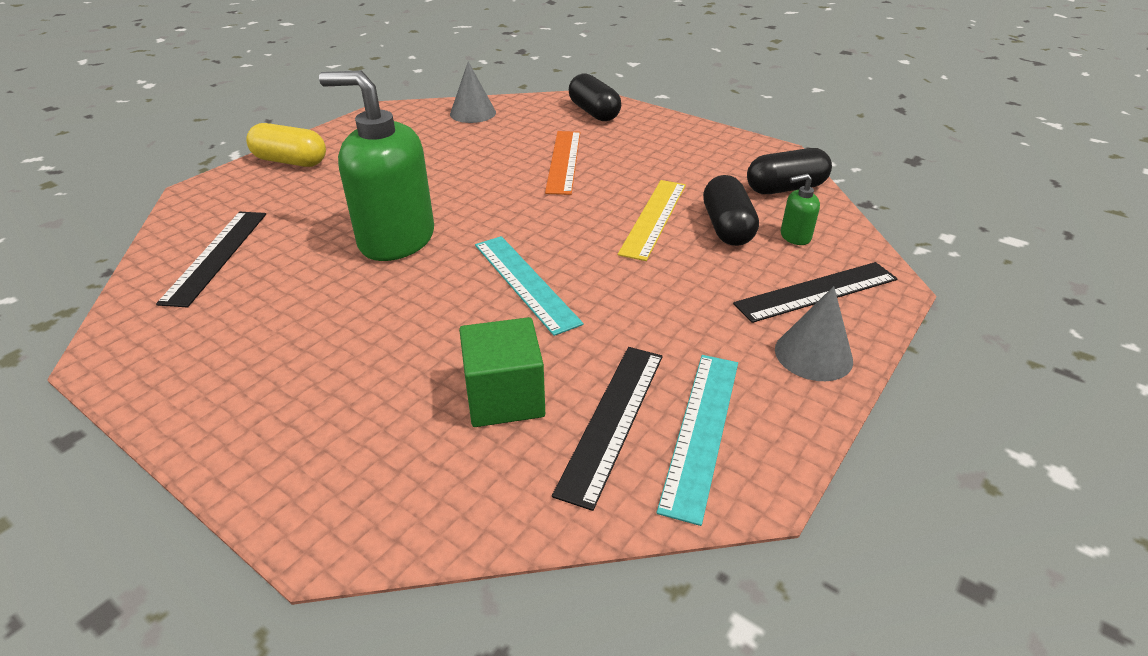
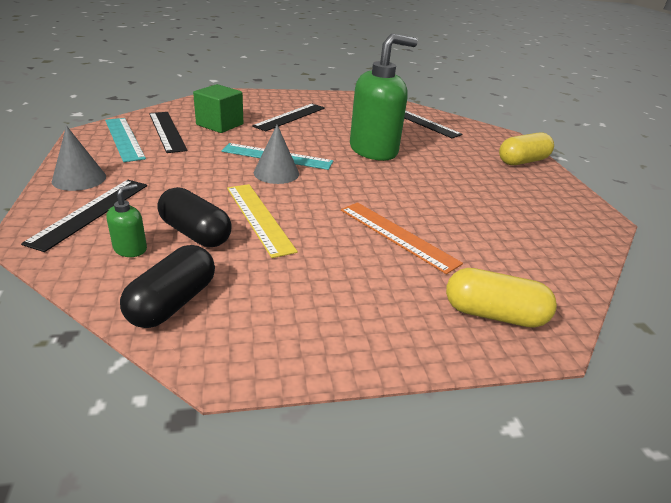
camera: 130 degrees right, 5 degrees down
(362, 362) = (290, 117): none -> black ruler
(473, 113) = (559, 249): grey cone -> grey cone (276, 173)
(594, 112) = (493, 314): black capsule -> yellow capsule

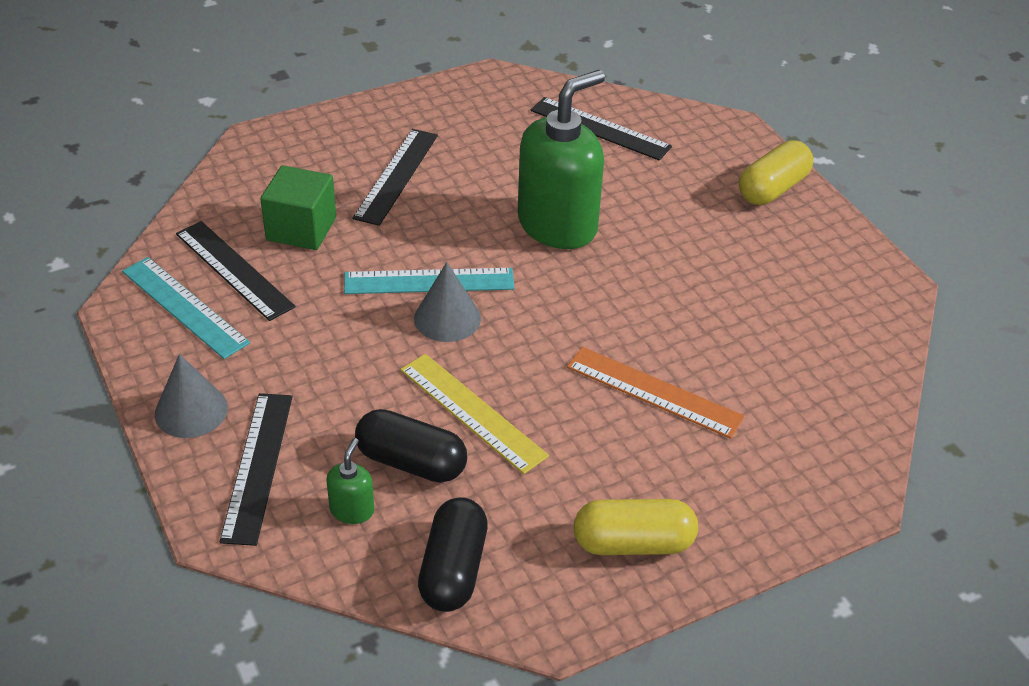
camera: 15 degrees left, 10 degrees up
(493, 314) = (796, 482): yellow capsule -> yellow capsule (633, 543)

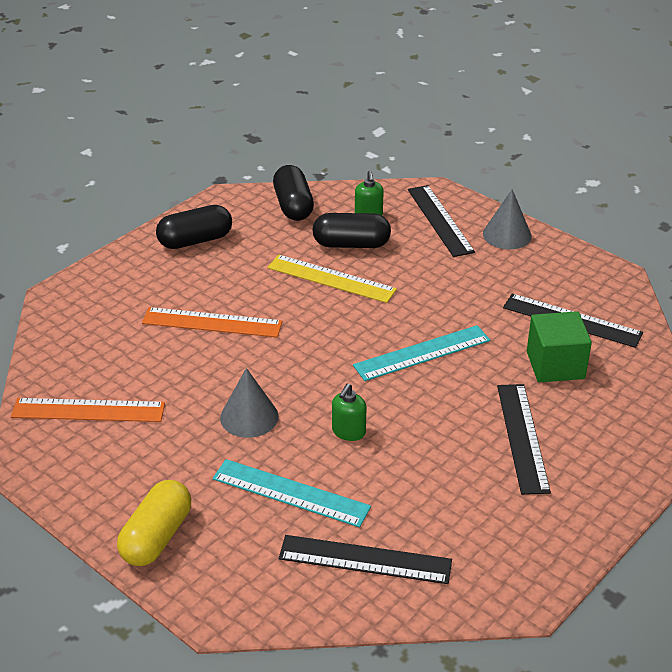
camera: 160 degrees right, 5 degrees down
(185, 306) = (577, 288): turquoise ruler -> turquoise ruler (290, 493)
(447, 318) = (389, 331): grey cone -> grey cone (249, 417)
(558, 225) = (348, 432): green soap dispenser -> green soap dispenser, size x0.42
(633, 543) = (195, 240): yellow capsule -> black capsule
(824, 322) = (88, 410): none -> orange ruler

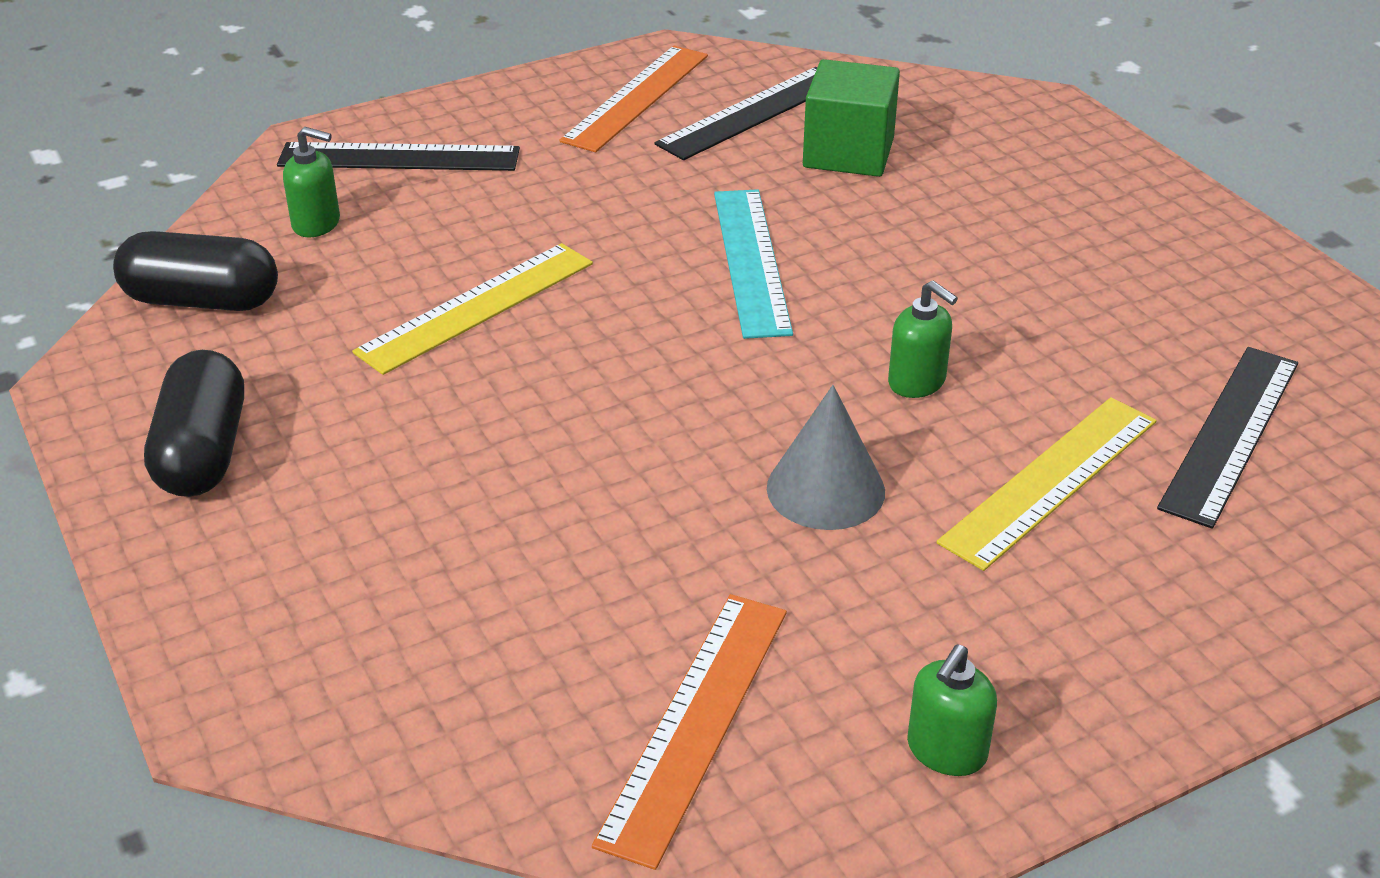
camera: 70 degrees left, 0 degrees up
(93, 486) = (946, 751): none -> green soap dispenser
(157, 537) = (1122, 677): yellow capsule -> none
(212, 322) = (508, 482): orange ruler -> orange ruler (636, 97)
(290, 493) = (1051, 481): turquoise ruler -> yellow ruler
(351, 244) = (389, 262): black capsule -> none
(507, 235) = (495, 109): grey cone -> none
(522, 437) = (999, 221): black ruler -> none

